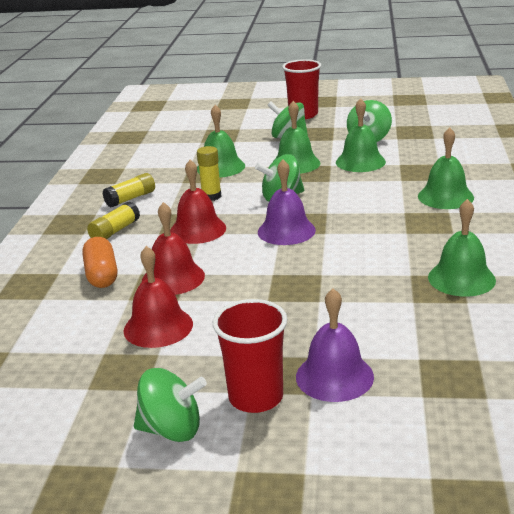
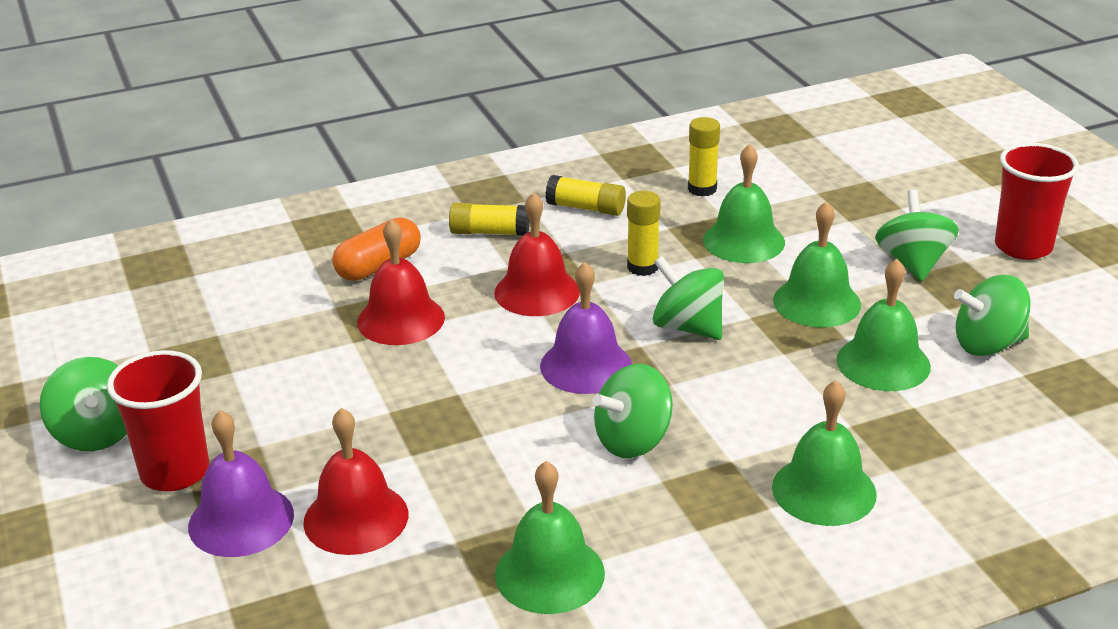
camera: 60 degrees right, 5 degrees up
(157, 166) = (702, 189): none -> yellow glue stick
(158, 327) = (286, 350): red bell -> red bell (356, 518)
(367, 232) = (633, 441): none -> green spinning top

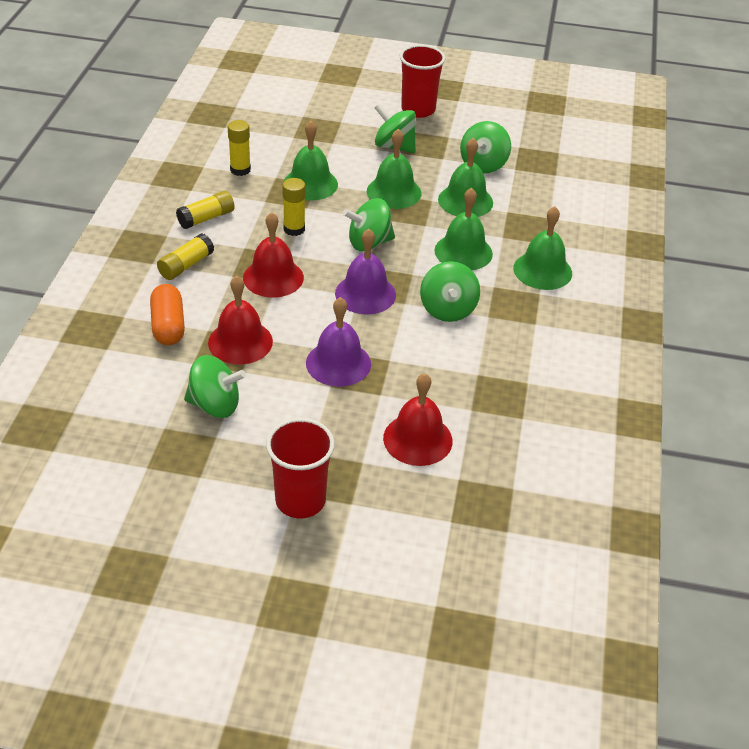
camera: 60 degrees left, 10 degrees up
(97, 433) = (220, 524): green spinning top -> green spinning top (215, 405)
(241, 520) = (376, 487): purple bell -> purple bell (338, 363)
(549, 573) = (526, 387): green bell -> green bell (463, 252)

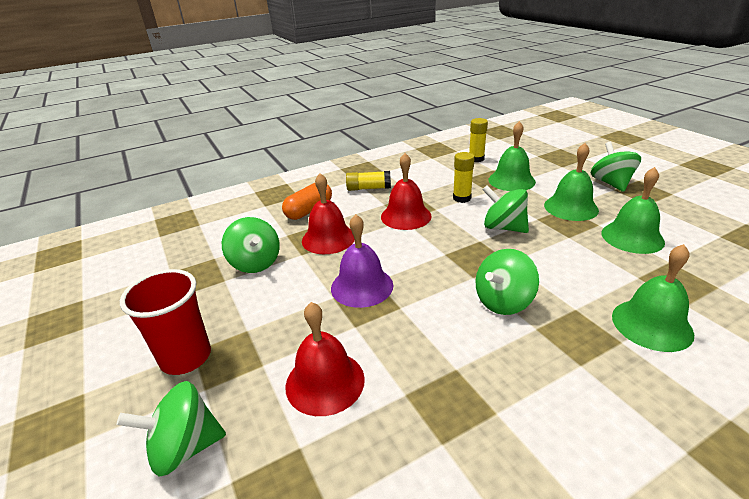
camera: 55 degrees right, 10 degrees down
(206, 218) = (418, 172): yellow glue stick -> none
(365, 294) = (451, 255): purple bell -> none
(418, 110) = (664, 171): red cup -> none
(463, 252) = (579, 269): green bell -> none
(483, 165) = (686, 221): green spinning top -> green spinning top (185, 447)

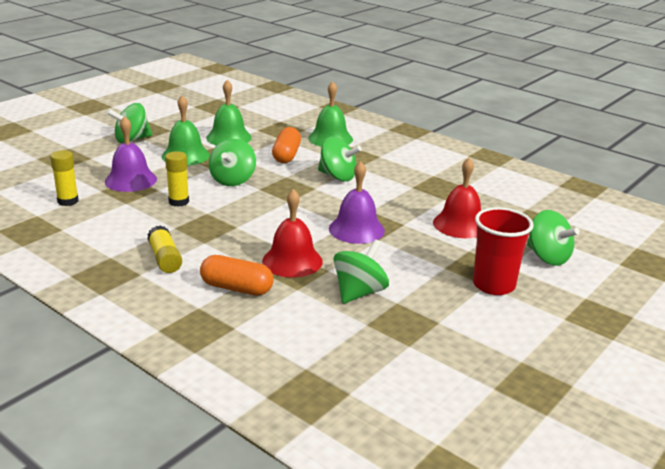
camera: 115 degrees left, 5 degrees down
(406, 216) = (228, 226): red bell -> none
(511, 180) = (131, 180): green bell -> purple bell
(576, 271) = (286, 155): none -> orange capsule

